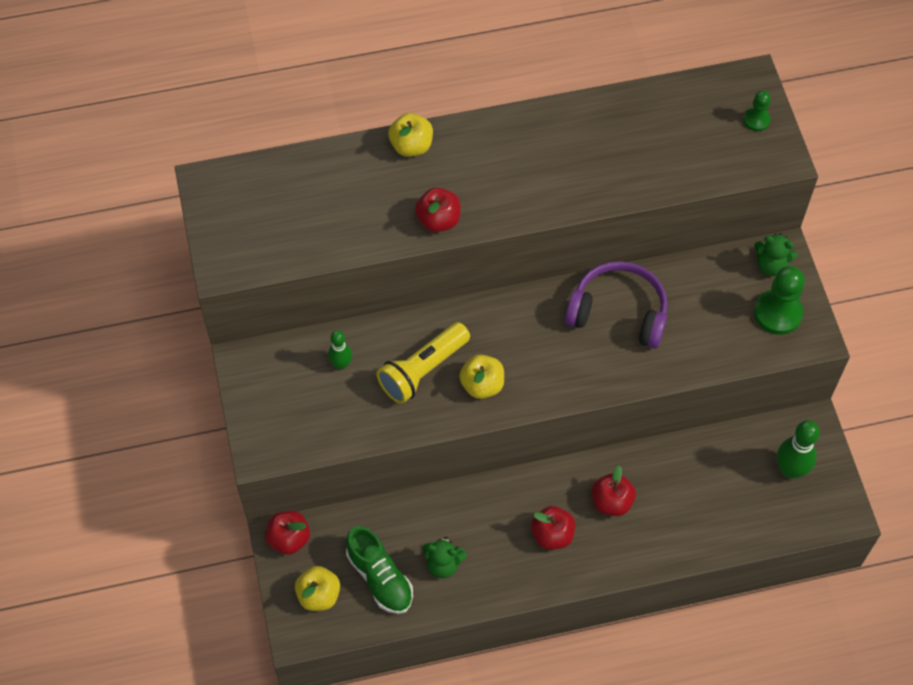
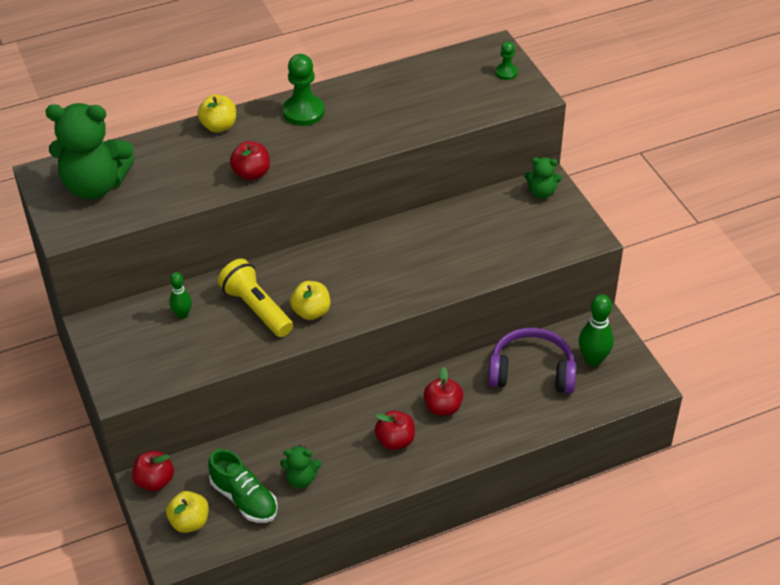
camera: 10 degrees left, 15 degrees down
(262, 208) = (95, 185): none -> green teddy bear
(423, 370) = (256, 308): yellow flashlight -> yellow flashlight turned 105 degrees clockwise
(618, 312) = (420, 243): purple headphones -> purple headphones (531, 371)
(778, 313) = (555, 225): green pawn -> green pawn (303, 112)

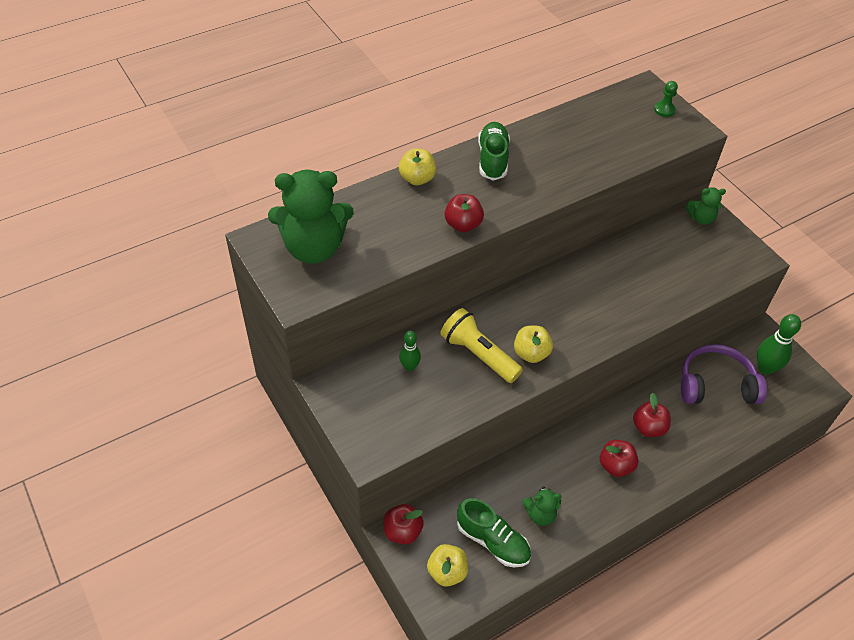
camera: 10 degrees left, 5 degrees up
(303, 112) = (492, 159): green pawn -> green shoe

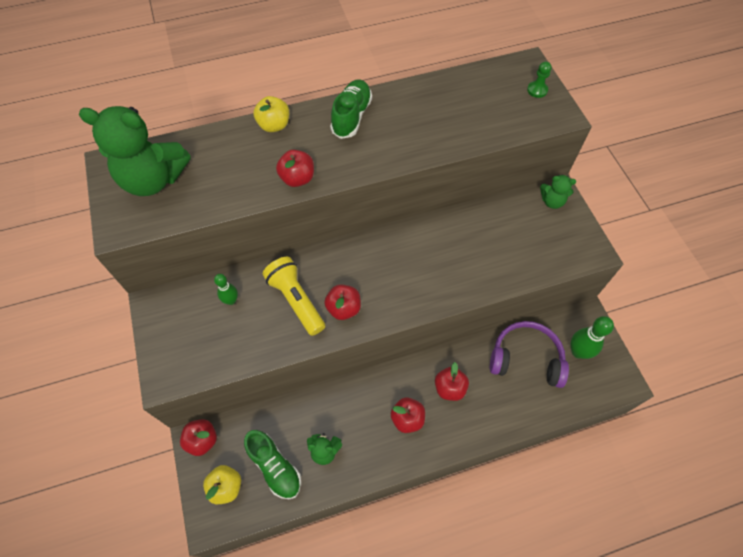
camera: 15 degrees right, 10 degrees up
(531, 353) = (343, 308): yellow apple -> red apple

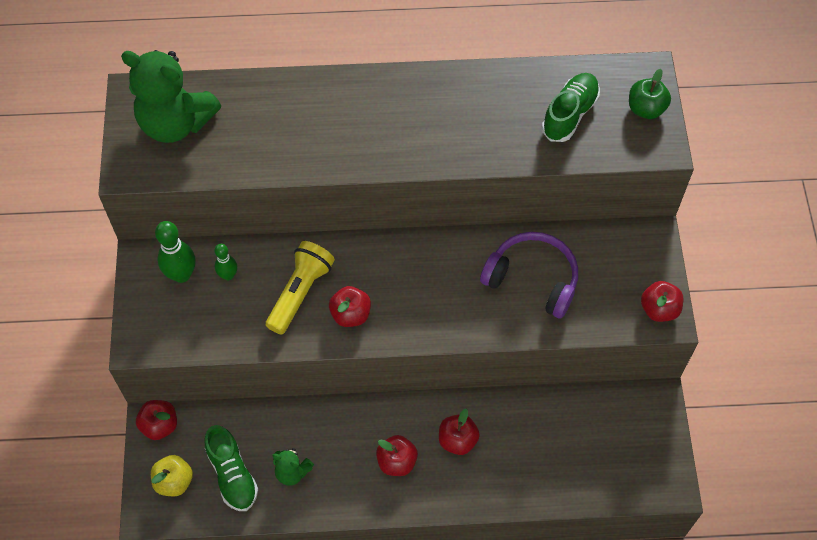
camera: 15 degrees right, 0 degrees up
(274, 125) = (323, 87): yellow apple -> none
(296, 300) = (300, 292): yellow flashlight -> yellow flashlight turned 45 degrees clockwise
(297, 178) = (331, 157): red apple -> red apple (659, 309)
(351, 116) = (414, 95): green shoe -> green shoe (569, 114)
(526, 359) = (561, 430): purple headphones -> purple headphones (532, 279)
(537, 90) = (646, 109): green pawn -> green apple
(552, 201) = (641, 246): green teddy bear -> none
(578, 351) = (629, 438): green bowling pin -> green bowling pin (181, 274)

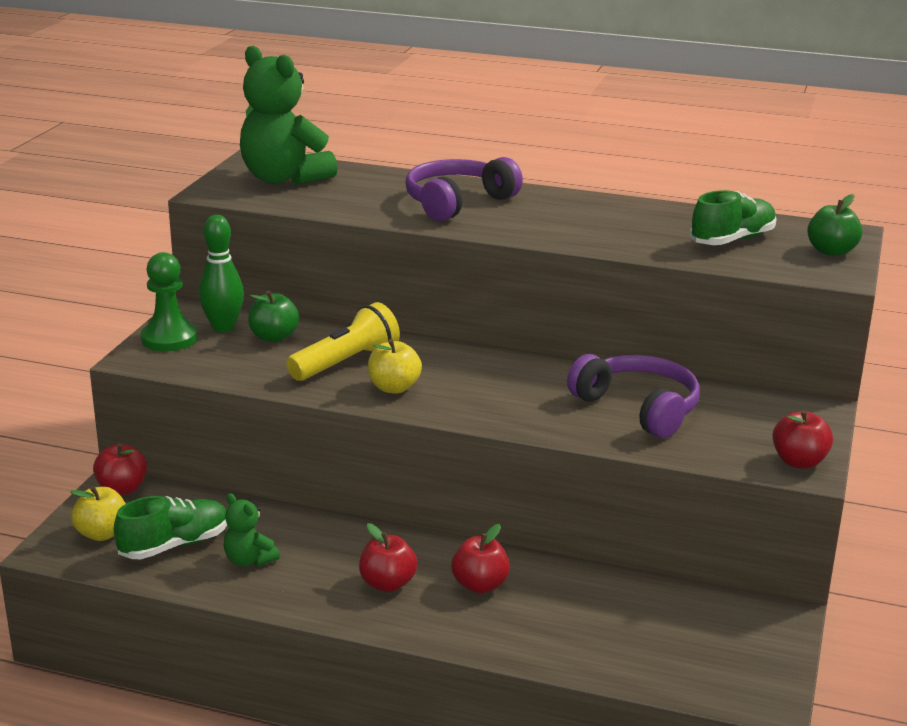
camera: 20 degrees right, 35 degrees down
(148, 306) = (169, 339): none -> green pawn
(228, 275) = (274, 337): green bowling pin -> green apple
(232, 475) = (175, 545): green shoe -> green shoe turned 120 degrees counterclockwise
(337, 119) = (457, 202): none -> purple headphones
(350, 314) = (394, 388): red apple -> yellow apple

